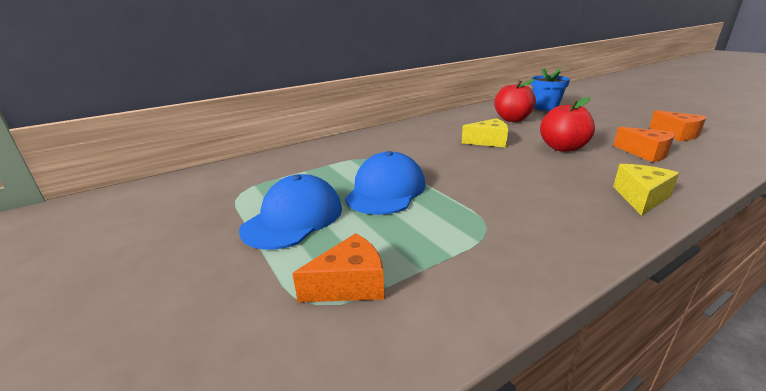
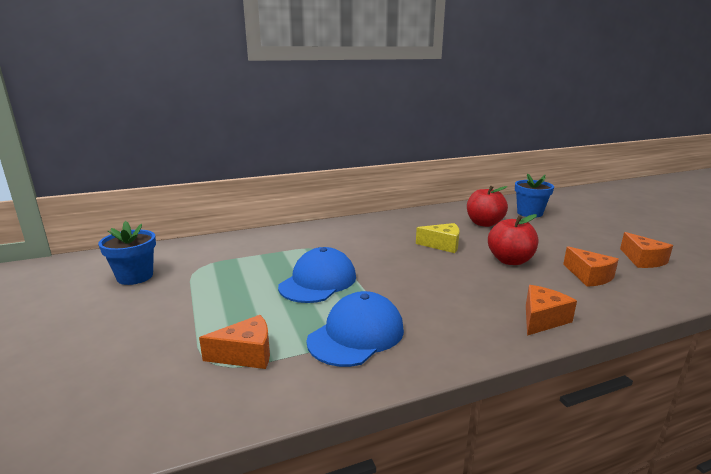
camera: 10 degrees right, 5 degrees down
(164, 212) = (135, 276): none -> blue flower pot
(293, 218) = (230, 296): blue cap -> blue cap (356, 334)
(641, 197) = (542, 319): yellow cheese -> orange cheese

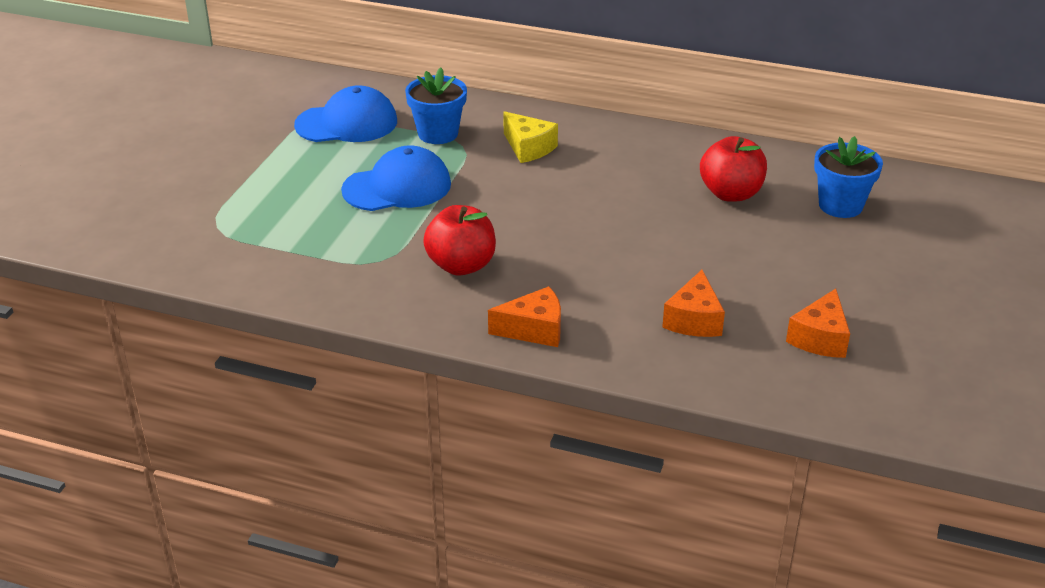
camera: 40 degrees right, 15 degrees up
(135, 276) = (251, 107): blue flower pot -> blue flower pot (438, 133)
(246, 354) = (246, 230): orange cheese -> none
(356, 334) = (347, 257): blue cap -> blue cap (347, 123)
(442, 245) = (607, 201): yellow cheese -> yellow cheese (528, 148)
(510, 260) = (644, 258): red apple -> red apple (461, 265)

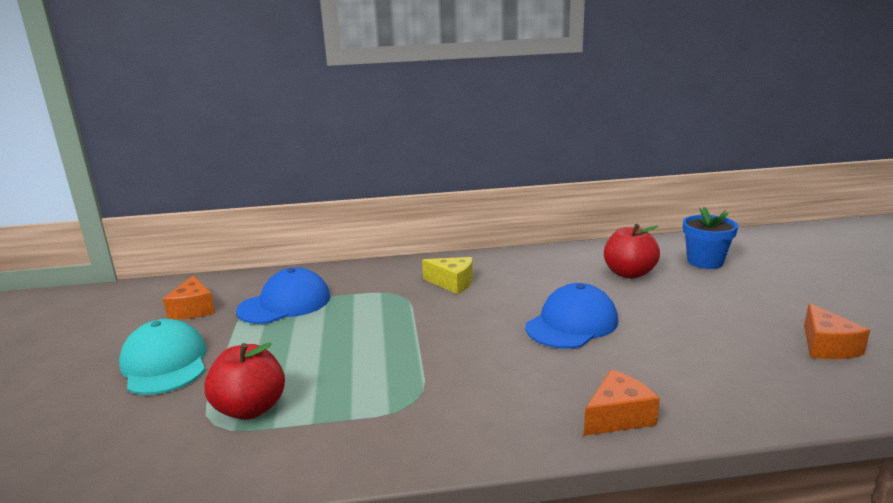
camera: 25 degrees left, 15 degrees down
(208, 158) = (165, 364): none -> turquoise cap
(397, 187) = (372, 337): blue cap -> blue cap (572, 324)
(438, 133) = (370, 291): blue flower pot -> none
(461, 265) = (492, 382): red apple -> red apple (250, 409)
(694, 320) = (726, 363): orange cheese -> orange cheese (193, 309)

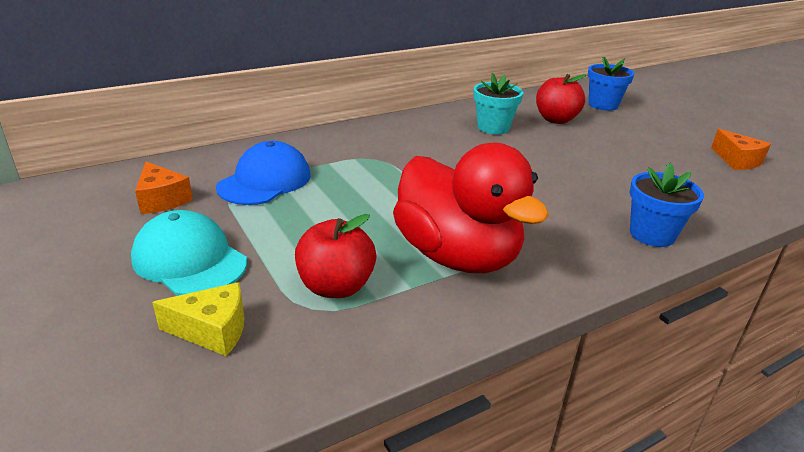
camera: 25 degrees left, 10 degrees up
(383, 401) = (457, 256): none -> red duck
(452, 283) = (416, 143): yellow cheese -> yellow cheese (212, 330)
(548, 276) = (493, 128): none -> turquoise flower pot
(572, 324) = (550, 166): blue cap -> none
(618, 417) = (652, 234): orange cheese -> blue flower pot

